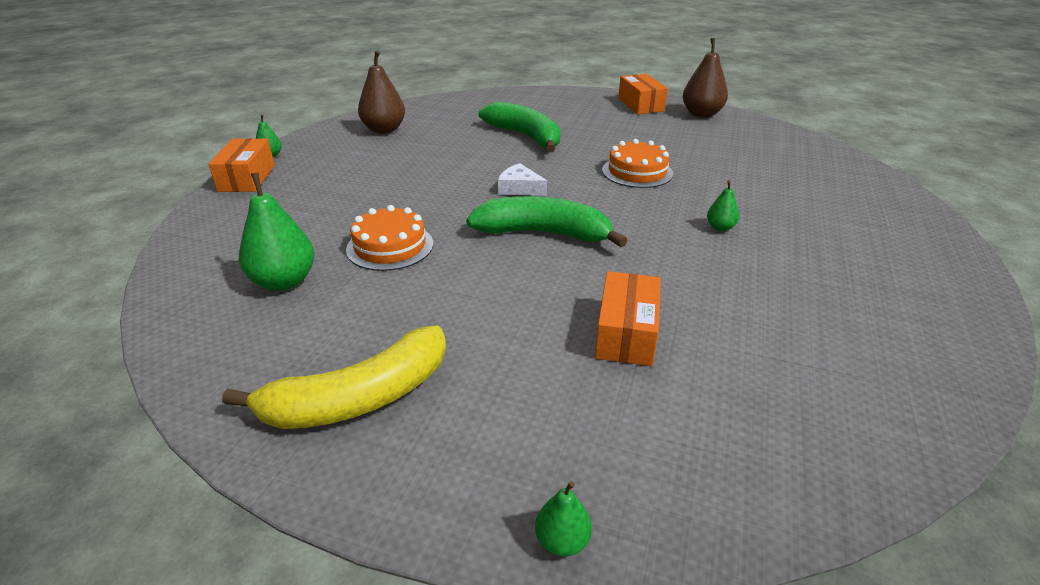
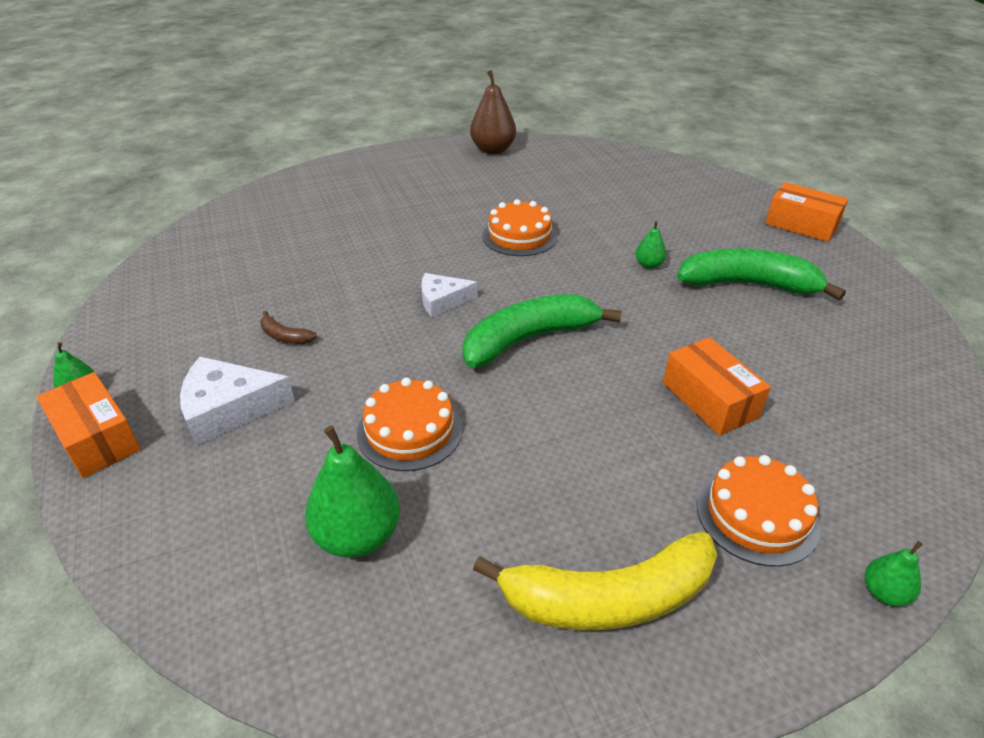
camera: 40 degrees left, 5 degrees up
(319, 192) = (228, 409): none -> white cheese
(359, 397) = (608, 598): yellow banana -> yellow banana turned 60 degrees clockwise
(384, 130) = (188, 291): brown pear -> none
(398, 170) = (285, 336): none -> brown banana
(525, 136) = (365, 236): green banana -> green banana (748, 285)
(540, 422) = (757, 515): none -> orange cake
(640, 105) = (427, 157): orange box -> orange box (801, 225)

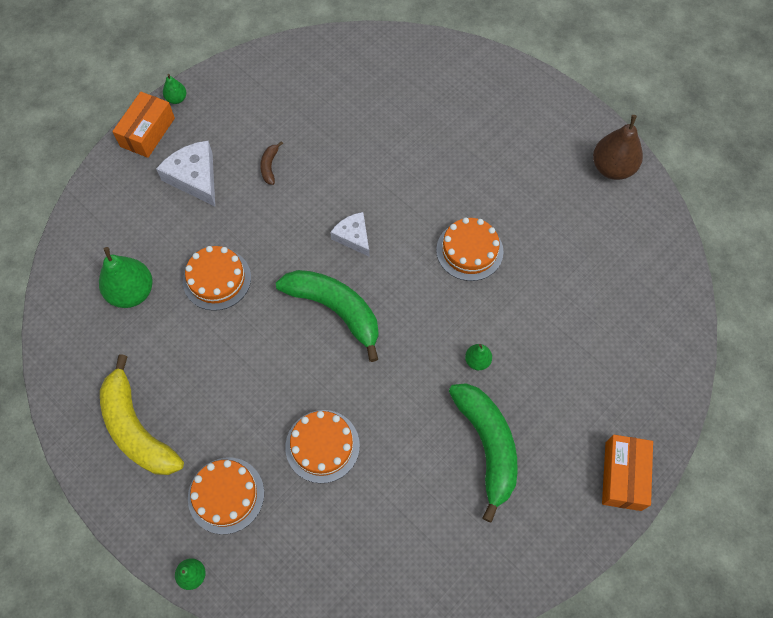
camera: 65 degrees right, 25 degrees up
(710, 400) = (322, 446): orange box -> orange cake

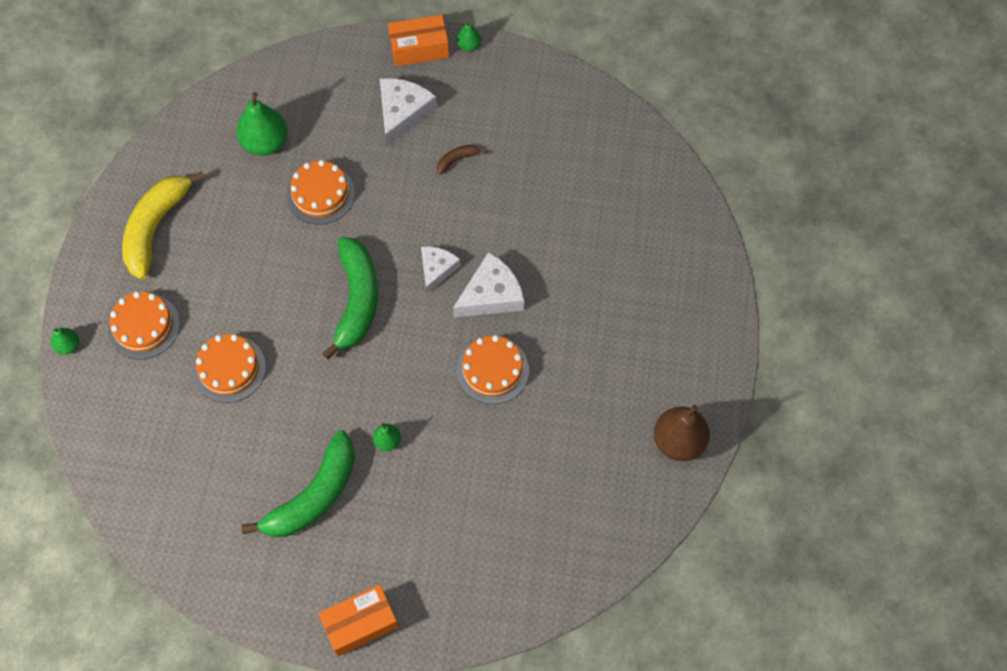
camera: 55 degrees right, 0 degrees up
(405, 213) = (491, 295): none -> white cheese

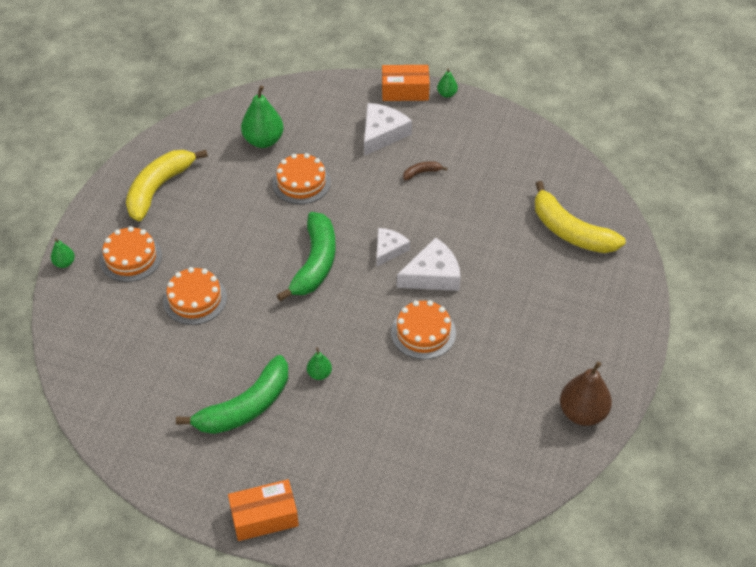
camera: 10 degrees right, 15 degrees down
(636, 213) = (570, 231): none -> yellow banana

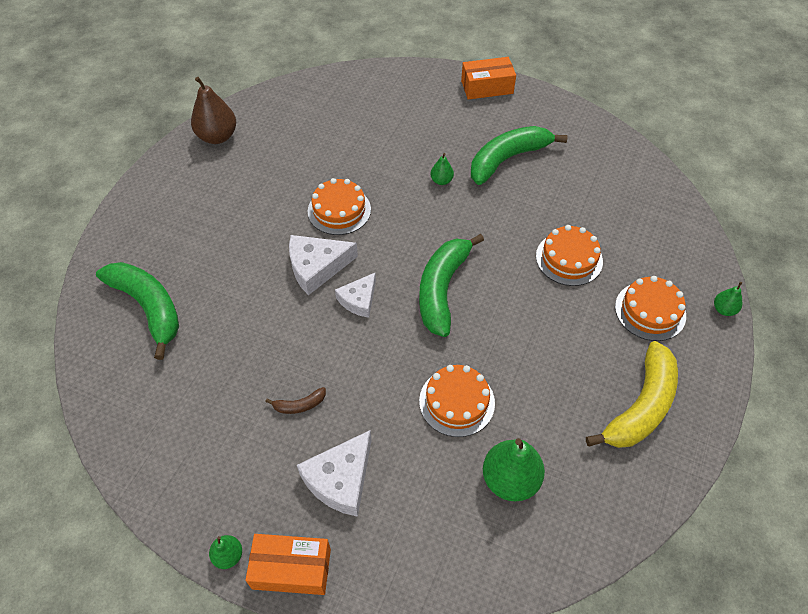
camera: 175 degrees left, 5 degrees up
(570, 231) = (148, 307): yellow banana -> green banana

